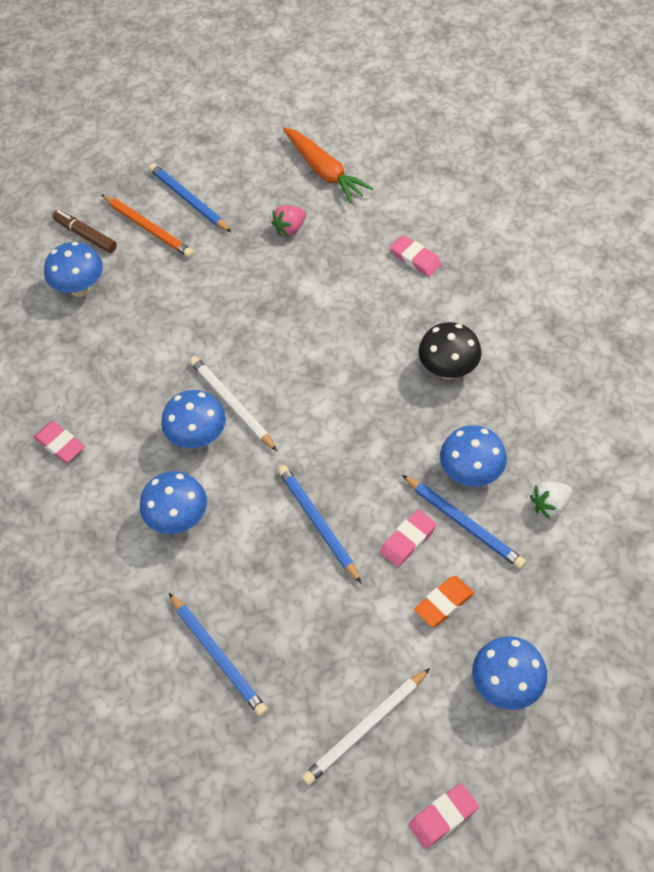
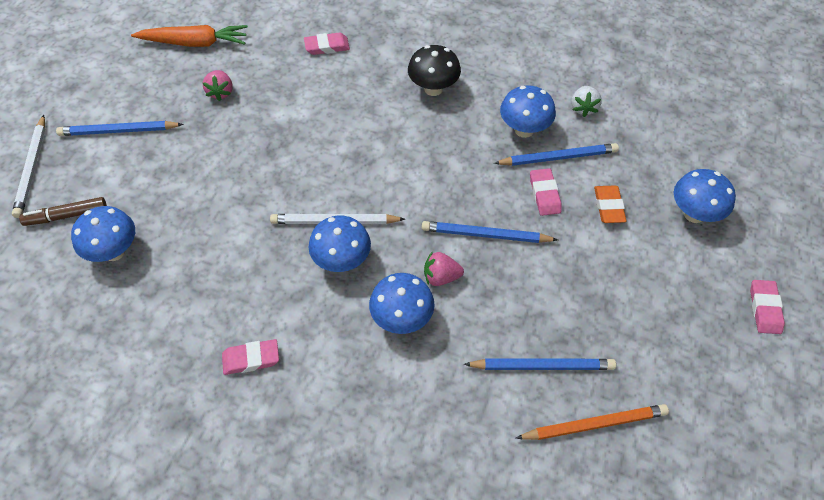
camera: 55 degrees left, 0 degrees up
(148, 228) = (112, 171): orange pencil -> orange pencil (594, 424)
(243, 519) = (441, 277): none -> pink strawberry
(366, 728) = (669, 310): white pencil -> white pencil (32, 168)

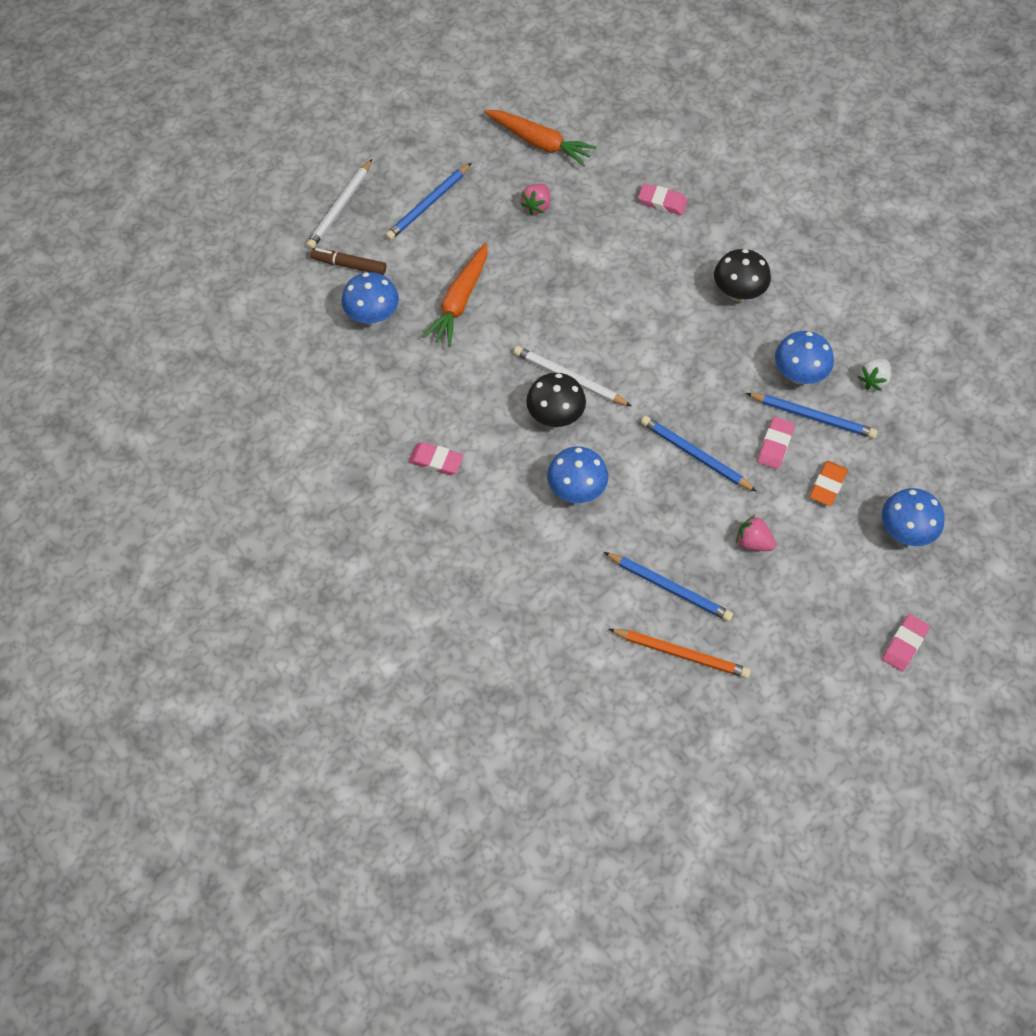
camera: 30 degrees right, 5 degrees up
(119, 131) = (428, 204): blue pencil -> blue pencil turned 75 degrees counterclockwise
(193, 200) = (459, 301): none -> orange carrot
(342, 261) = (555, 416): blue mushroom -> black mushroom
(441, 277) = (631, 472): pink strawberry -> pink strawberry (753, 542)

